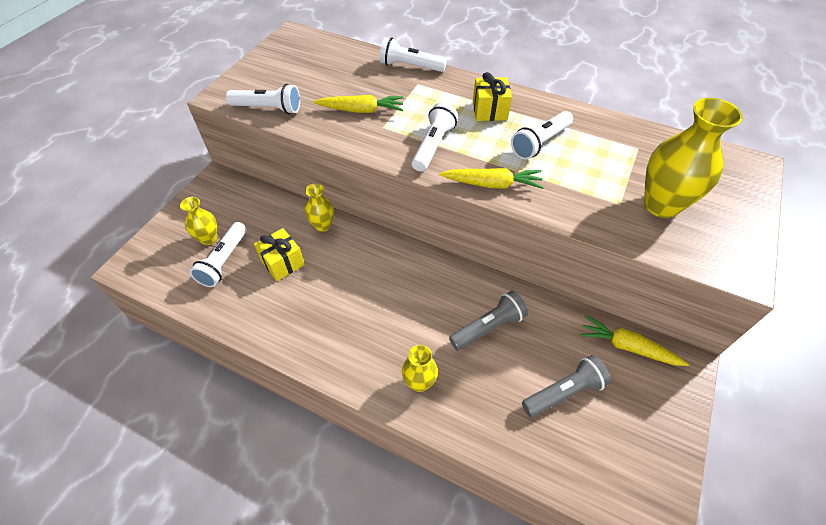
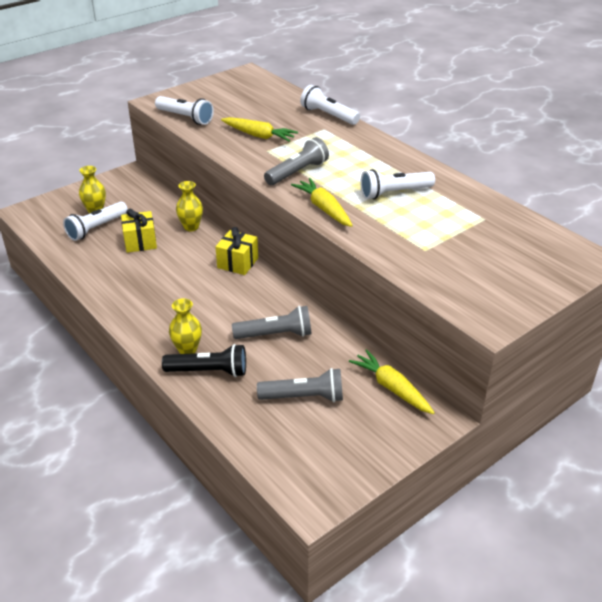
camera: 25 degrees right, 15 degrees down
(433, 146) = (297, 172): white flashlight -> grey flashlight
(457, 401) = (209, 371): none -> black flashlight
(489, 110) = (370, 161): yellow gift -> yellow gift (237, 263)
(492, 184) = (324, 209): yellow carrot -> yellow carrot turned 150 degrees counterclockwise
(661, 205) = (463, 261): yellow vase -> none

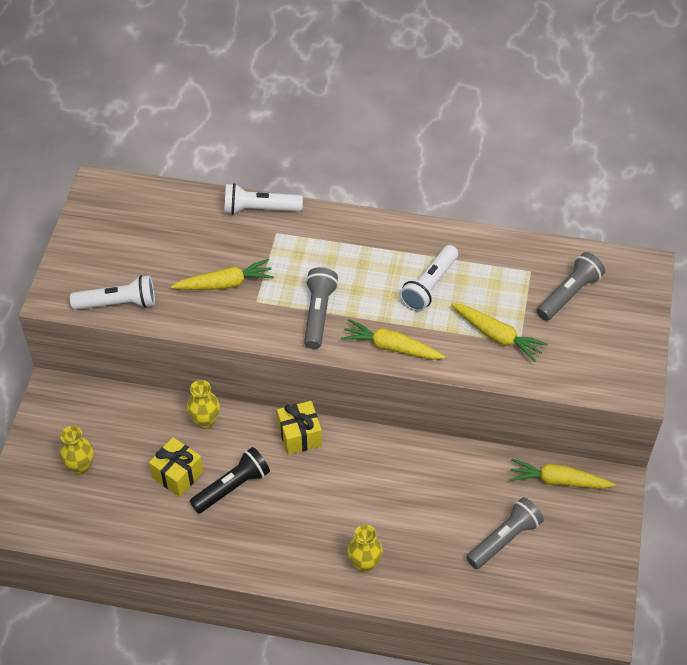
camera: 40 degrees left, 15 degrees up
(96, 228) = (111, 488): white flashlight -> none
(209, 371) = (406, 572): black flashlight -> black flashlight (232, 487)
(275, 334) = (418, 493): grey flashlight -> grey flashlight (569, 294)
(411, 239) = (497, 336): none -> yellow carrot

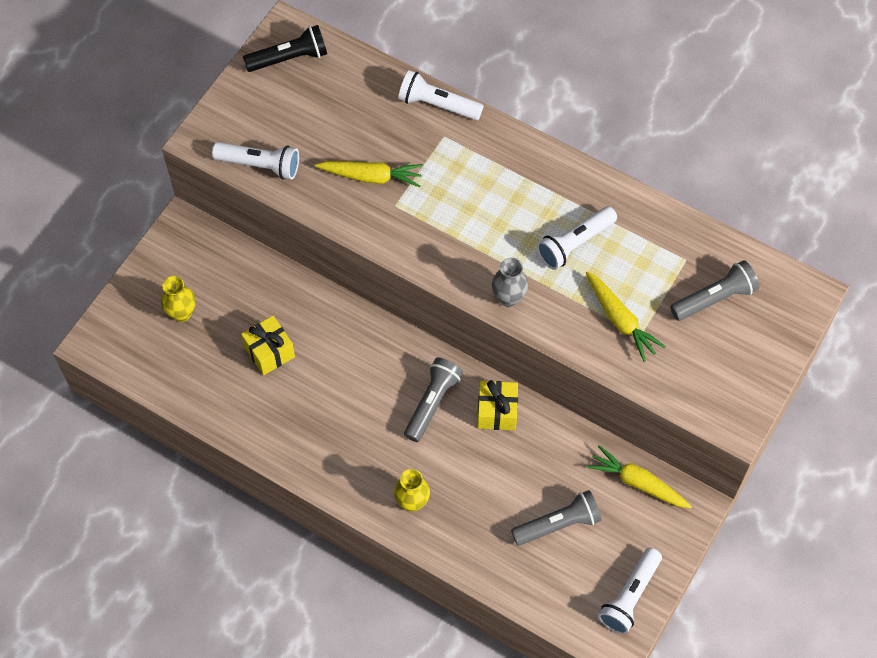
camera: 20 degrees right, 10 degrees up
(205, 421) = (316, 305): yellow vase -> none
(232, 487) = (316, 382): black flashlight -> black flashlight (289, 58)
(299, 436) = (401, 350): yellow gift -> yellow gift (497, 412)
(318, 314) = (450, 239): grey flashlight -> grey flashlight (432, 403)
(391, 347) = (508, 298): yellow carrot -> grey vase
(595, 580) = (630, 596): none -> white flashlight

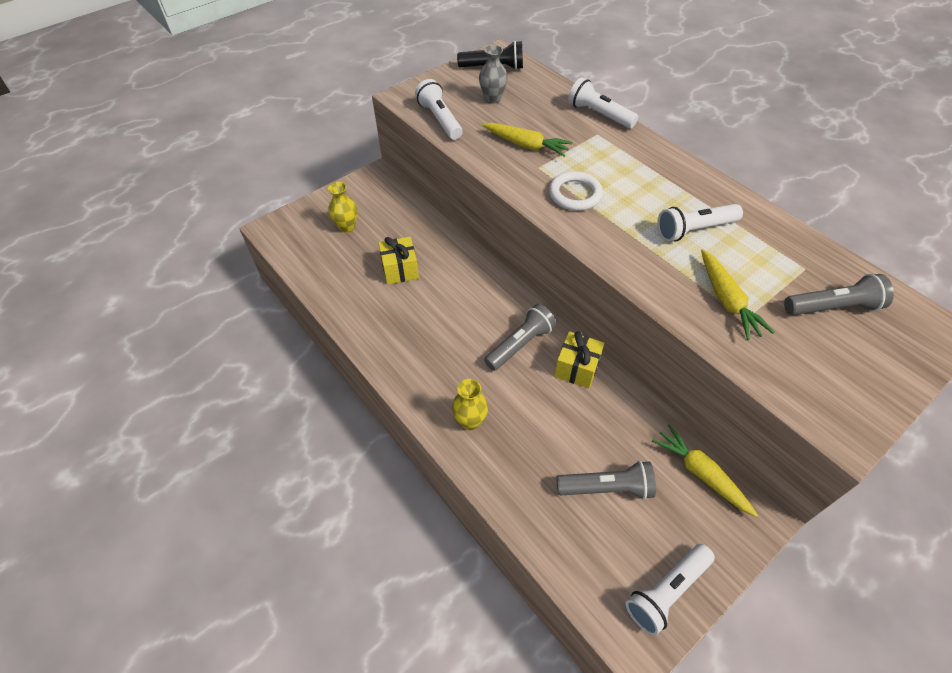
camera: 20 degrees right, 10 degrees down
(260, 165) = (440, 120): white flashlight -> white flashlight turned 150 degrees counterclockwise
(445, 232) = (575, 194): none -> white ring
(508, 298) = (618, 255): grey vase -> grey vase (492, 99)

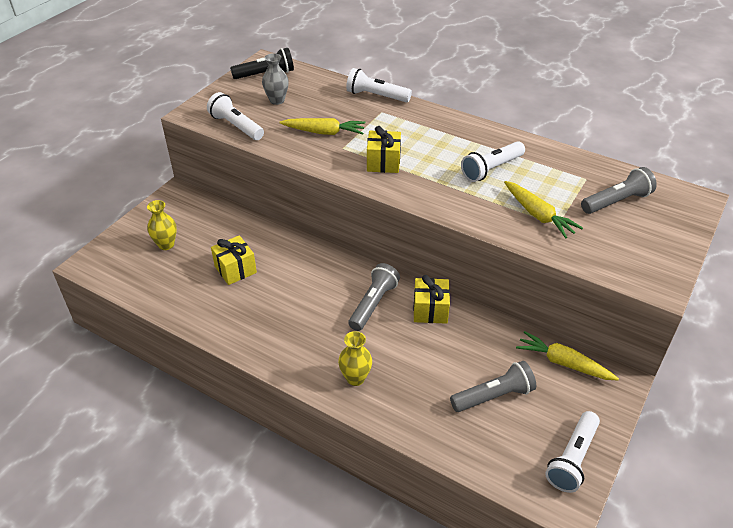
camera: 20 degrees left, 10 degrees down
(575, 194) = (383, 162): white ring -> yellow gift

